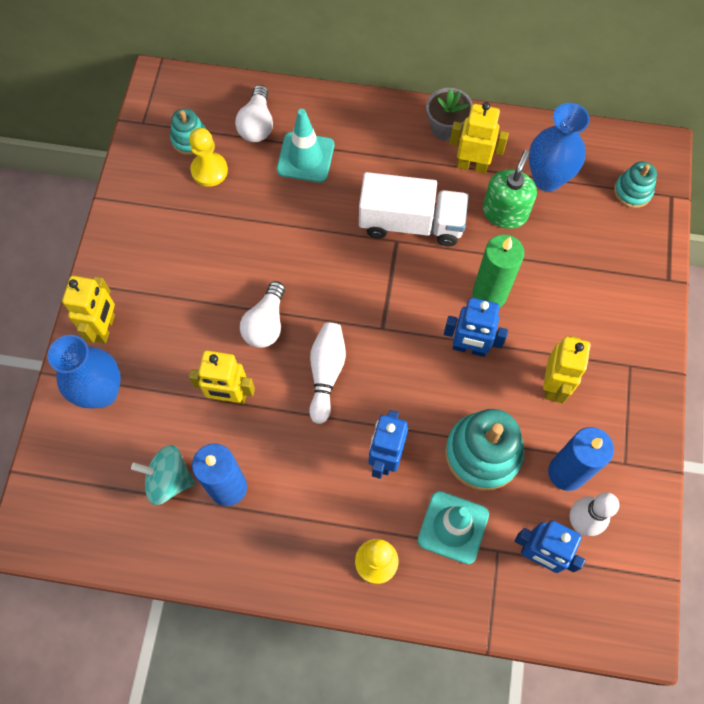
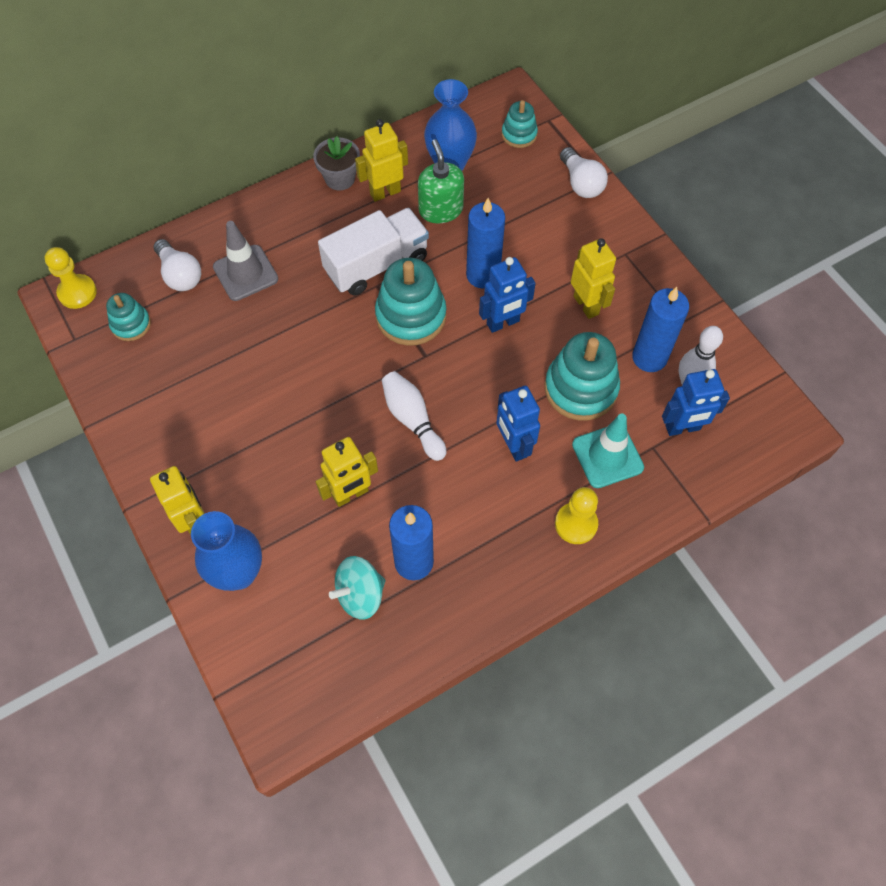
camera: 40 degrees left, 5 degrees down
(209, 170) = (171, 337): yellow pawn -> yellow pawn (77, 292)
(266, 323) = (330, 419): white light bulb -> white light bulb (581, 183)
(305, 157) = (245, 273): turquoise traffic cone -> grey traffic cone
(400, 286) = (411, 316): none -> turquoise stacking toy
(489, 294) = (483, 275): green candle -> blue candle

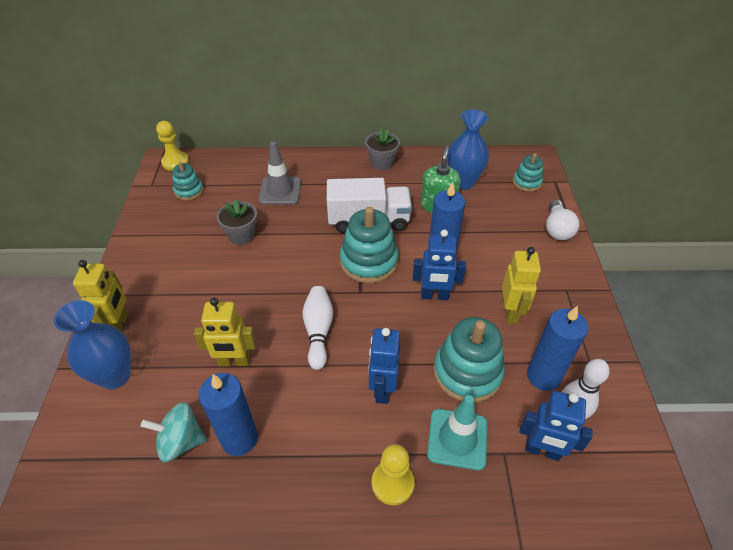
camera: 30 degrees right, 15 degrees down
(180, 275) = (240, 176): white light bulb -> none
(245, 352) = (241, 235): none -> grey flower pot
(385, 192) = (406, 181): yellow robot -> none

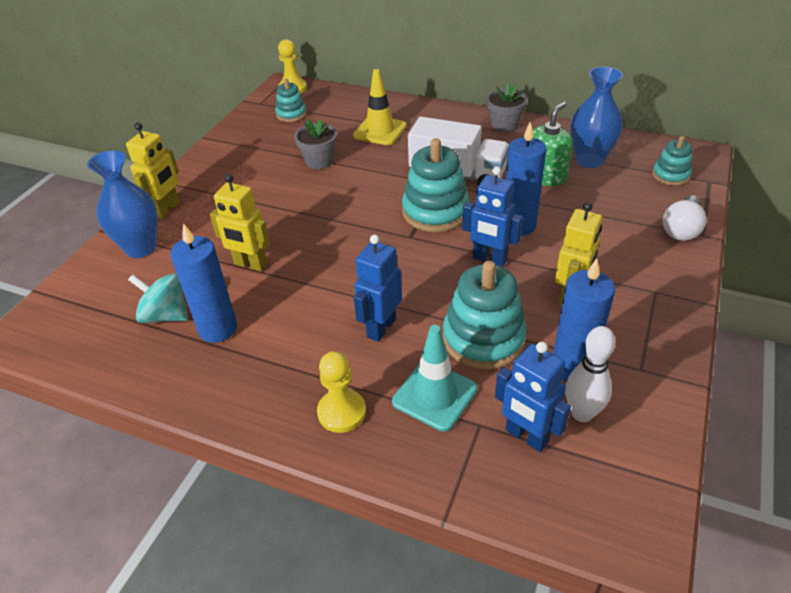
camera: 25 degrees right, 5 degrees down
(280, 191) = (380, 131): grey traffic cone -> yellow traffic cone
(318, 331) = (346, 260): white bowling pin -> none

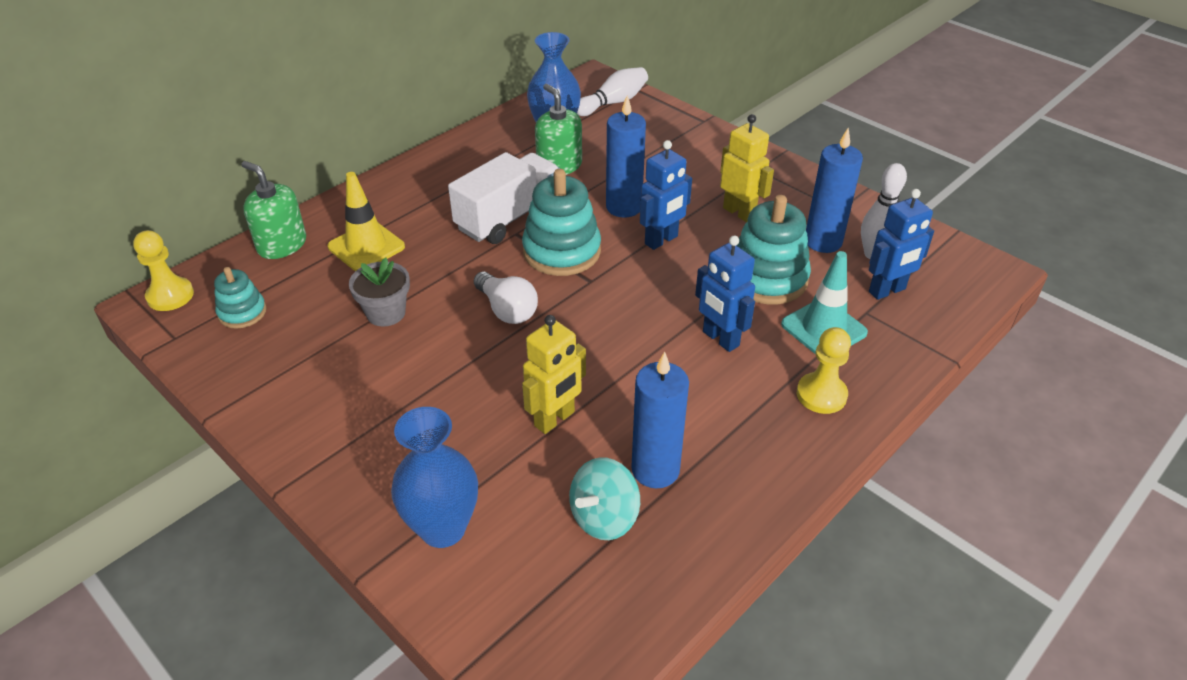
camera: 70 degrees left, 0 degrees up
(167, 209) = (369, 486): yellow robot -> none
(360, 102) = (282, 245): none -> green soap dispenser
(504, 125) = (445, 159): grey flower pot -> none
(670, 175) = (613, 102): turquoise stacking toy -> white bowling pin
(681, 229) = (689, 127): white light bulb -> white light bulb (507, 310)

